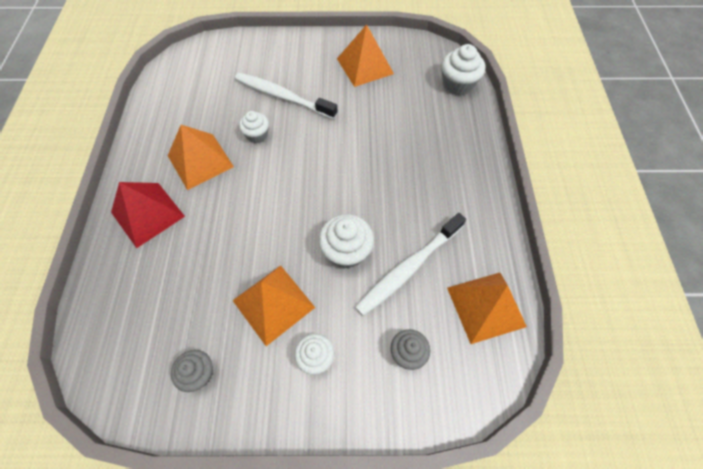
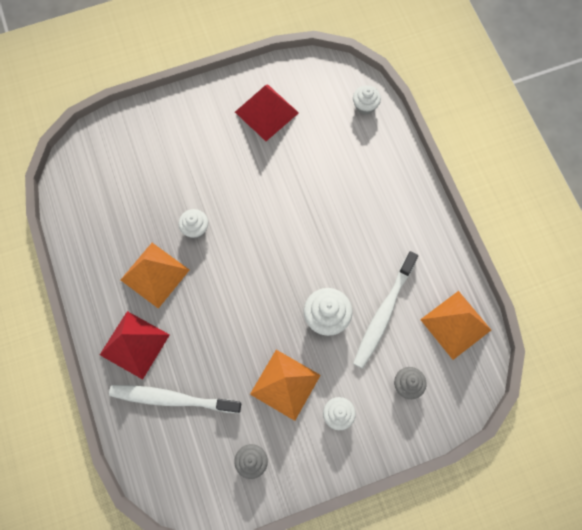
camera: 20 degrees left, 10 degrees up
(283, 96) = (200, 176): white toothbrush -> white toothbrush (172, 399)
(365, 66) = (266, 112): orange pyramid -> red pyramid
(457, 84) = (365, 106): white cupcake -> white cupcake, size x0.65

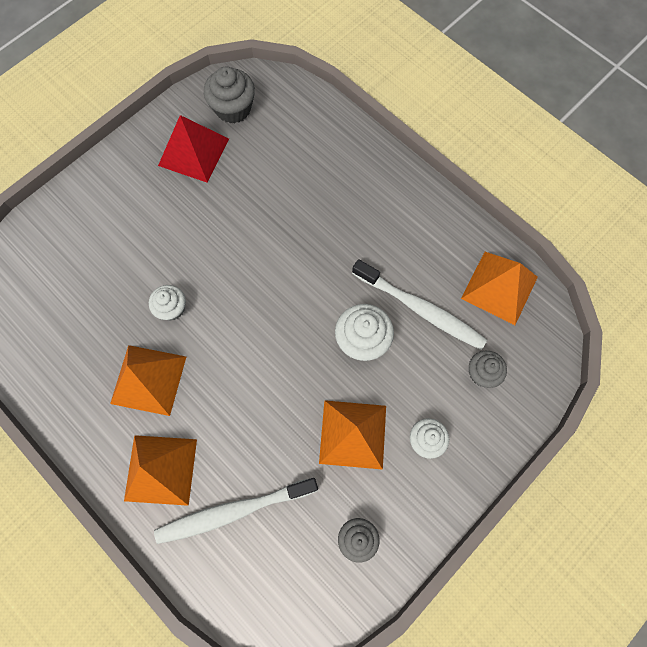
camera: 25 degrees left, 0 degrees up
(134, 344) = (160, 470): red pyramid -> orange pyramid
(313, 89) = (233, 108): none -> grey cupcake
(365, 106) = (296, 104): white cupcake -> none
(383, 313) = (420, 309): white toothbrush -> white toothbrush turned 60 degrees counterclockwise

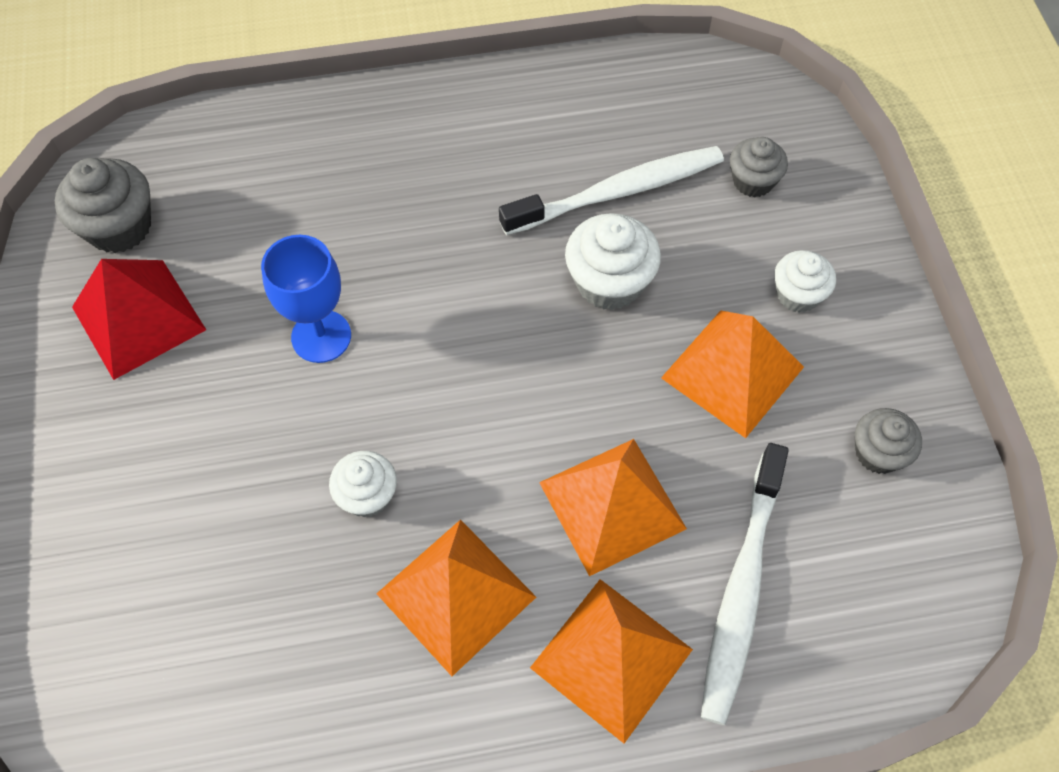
camera: 55 degrees left, 10 degrees down
(237, 231) = (321, 336): none -> blue goblet
(499, 287) = (655, 95): orange pyramid -> orange pyramid (612, 505)

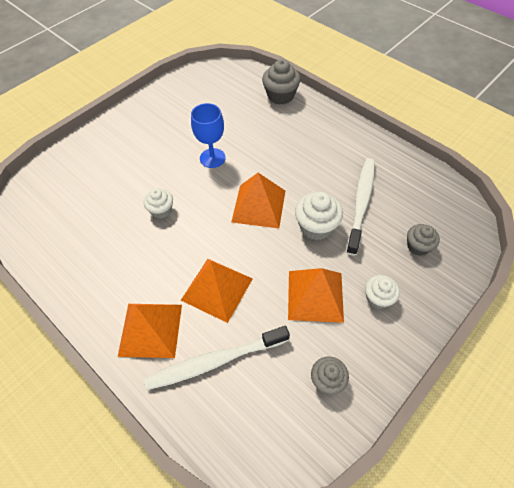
camera: 55 degrees right, 5 degrees down
(119, 227) = (207, 85): grey cupcake -> grey cupcake (280, 95)
(138, 318) = (178, 110): red pyramid -> none
(456, 595) = (141, 261): orange pyramid -> orange pyramid (258, 206)
(618, 192) = (361, 203): white toothbrush -> white toothbrush turned 105 degrees counterclockwise

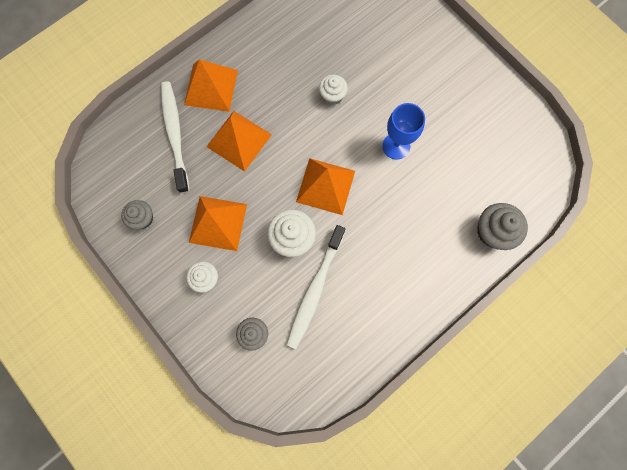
camera: 95 degrees right, 20 degrees up
(361, 203) = (315, 289): white toothbrush -> white toothbrush turned 90 degrees clockwise

